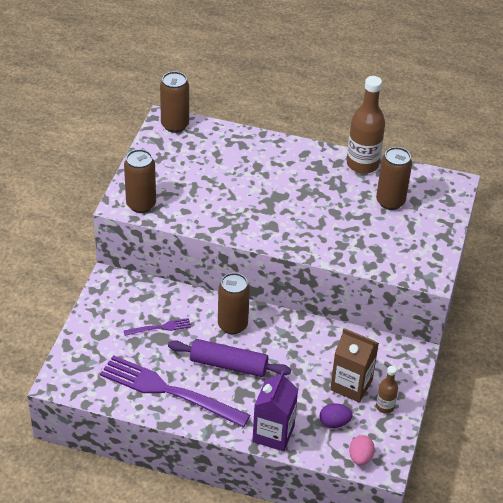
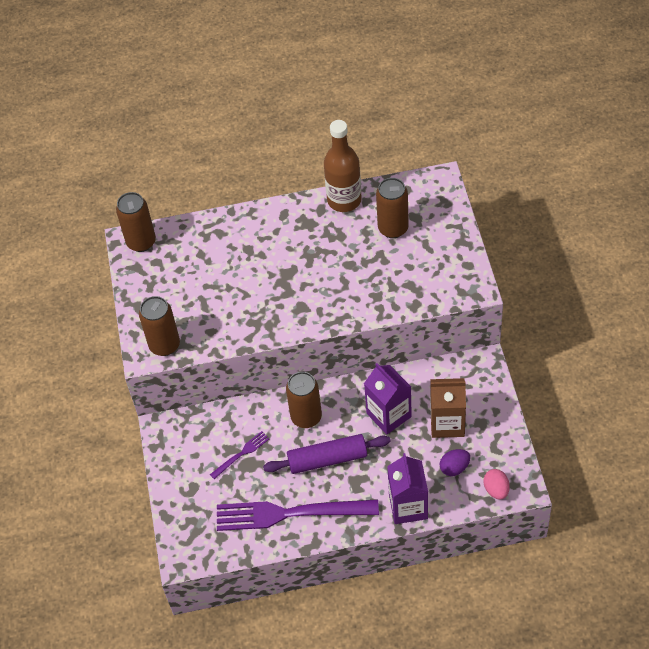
camera: 20 degrees left, 10 degrees up
(304, 355) = (389, 415): none -> purple carton
(385, 406) = (488, 429): brown bottle -> none

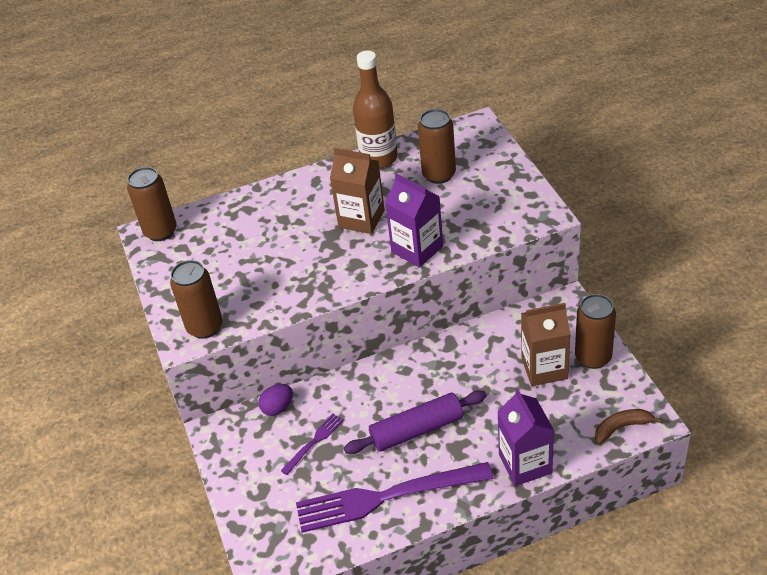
camera: 10 degrees left, 10 degrees down
(306, 417) = (381, 390): brown can -> brown can (593, 357)
(315, 262) = (361, 219): none -> brown carton
(389, 415) = (475, 371): purple carton -> purple carton (417, 249)
(454, 468) = (566, 413): purple egg -> purple egg (278, 408)
(496, 490) = (622, 427): pink egg -> brown banana

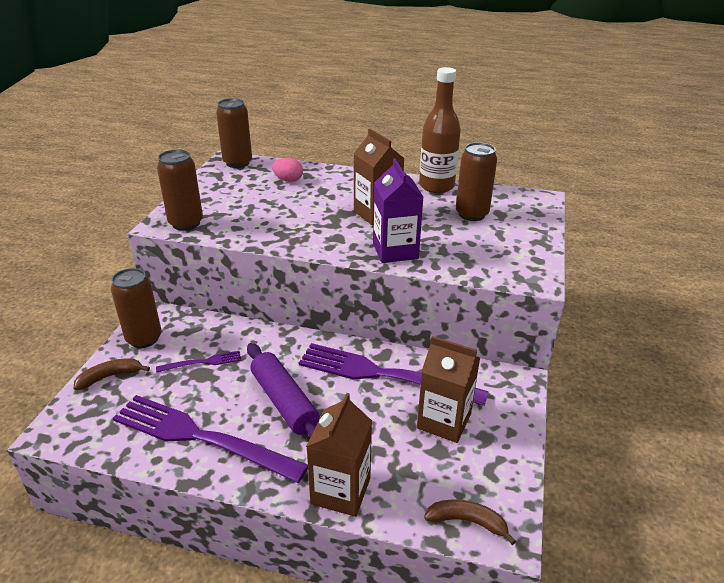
camera: 30 degrees right, 10 degrees down
(237, 225) = (288, 180): none -> pink egg
(251, 504) = (110, 376): none -> brown banana
(278, 408) = (209, 324): purple egg -> none
(417, 429) = (284, 402): purple rolling pin -> purple rolling pin turned 45 degrees clockwise
(466, 360) = (383, 375): none -> purple fork
(525, 464) = (340, 491): purple carton -> brown carton
(593, 357) = (500, 439): brown can -> brown can (144, 338)

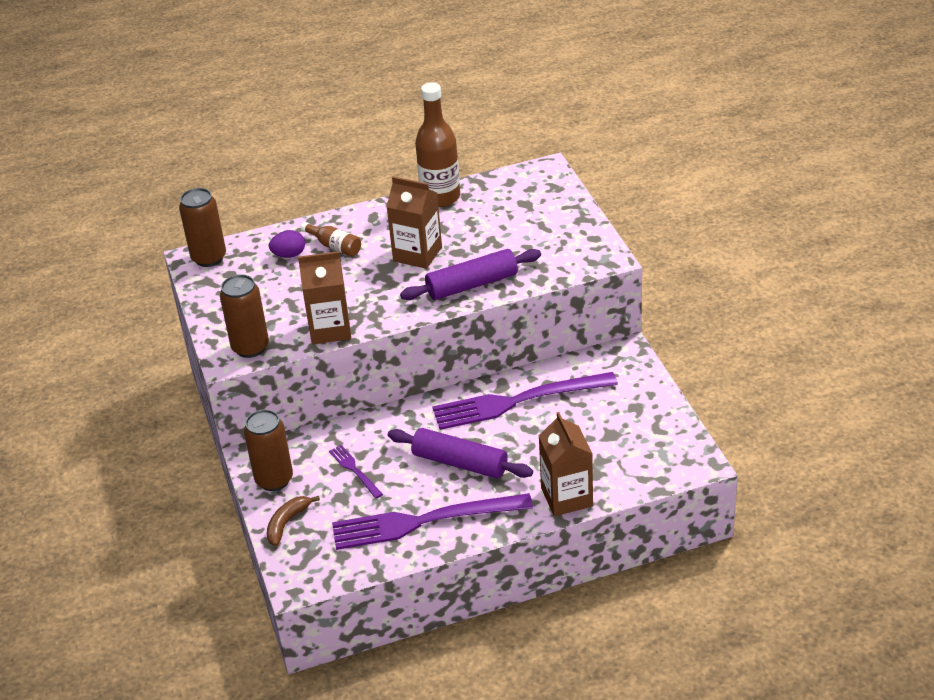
camera: 30 degrees left, 5 degrees up
(203, 362) = (354, 470): purple fork -> purple fork turned 75 degrees counterclockwise
(288, 180) = (289, 255): pink egg -> purple egg
(324, 187) = (334, 246): none -> brown bottle
(395, 251) = (472, 284): purple carton -> purple rolling pin
(444, 421) = (596, 412): brown carton -> brown carton (330, 329)
(467, 522) = (668, 468): brown banana -> none
(472, 214) = (501, 215): brown can -> none

